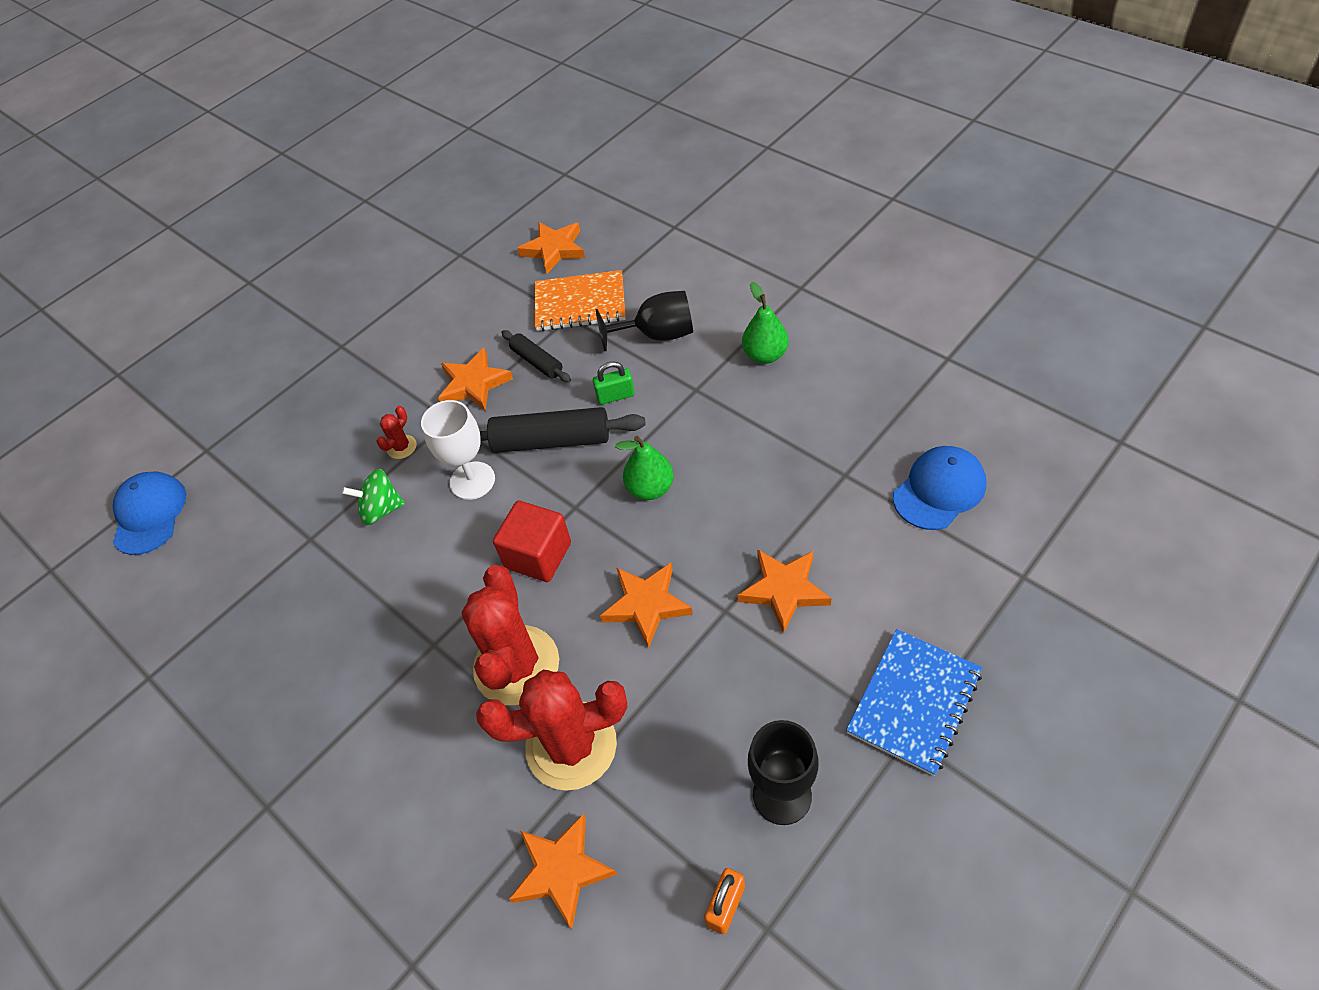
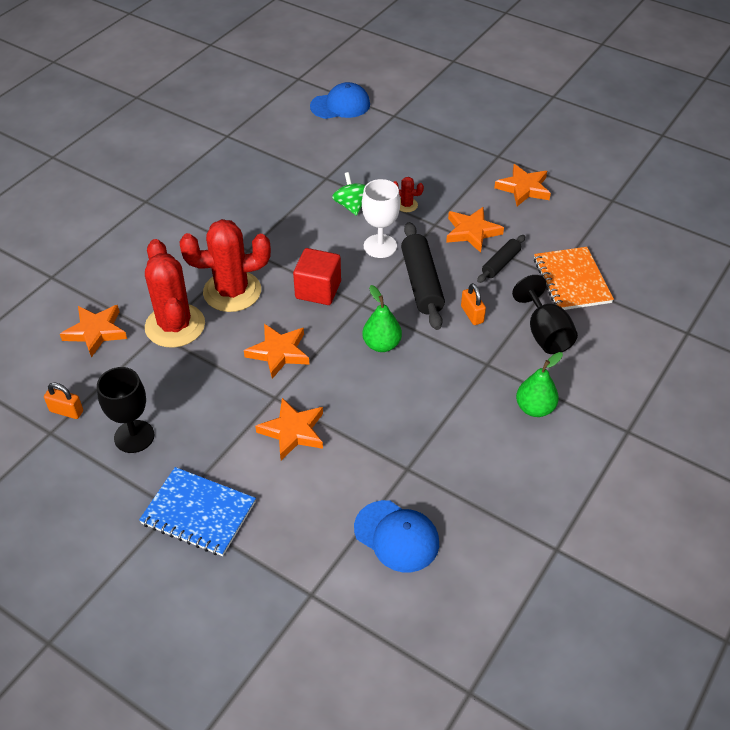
camera: 75 degrees right, 5 degrees down
(554, 249) = (633, 256): orange star -> orange star (523, 188)
(615, 396) = (472, 314): green padlock -> orange padlock

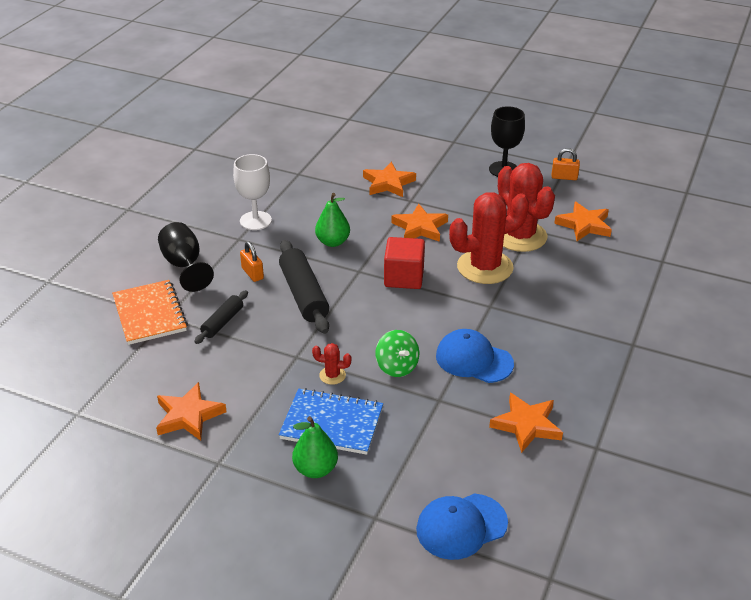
camera: 170 degrees right, 10 degrees down
(198, 513) = (435, 141): blue notebook -> blue notebook (332, 423)
(380, 246) = (353, 325): white goblet -> white goblet (255, 221)
(396, 536) = (301, 144): blue cap -> blue cap (474, 360)
(472, 232) = (254, 352): orange star -> orange star (526, 425)
(534, 408) = (200, 214): green pear -> green pear (315, 469)

